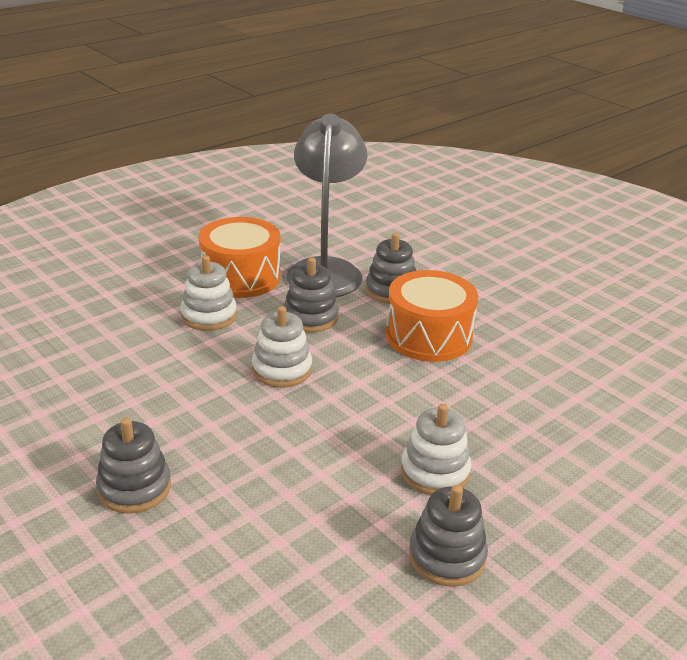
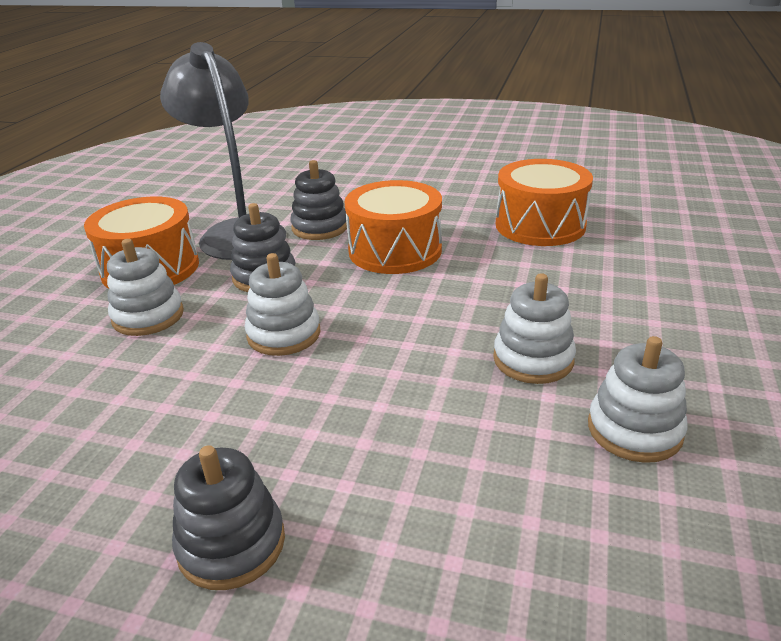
camera: 30 degrees left, 0 degrees up
(447, 556) = (634, 430): grey stacking toy -> white stacking toy
(579, 364) = (540, 225): none -> orange drum

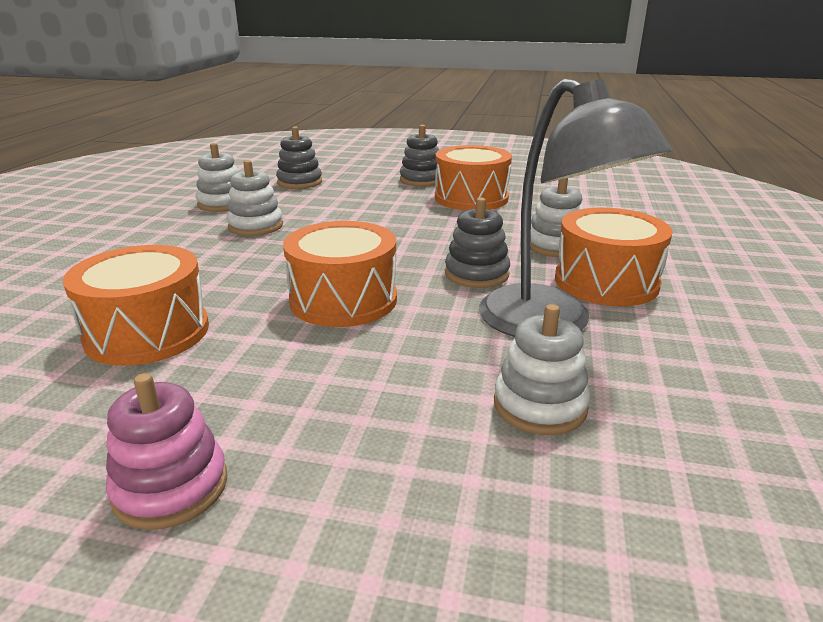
camera: 175 degrees right, 5 degrees down
(171, 445) = (471, 198): none -> orange drum
(284, 334) = (434, 236): white stacking toy -> white stacking toy (540, 406)
(320, 227) = (442, 331): grey stacking toy -> grey stacking toy (299, 182)
(463, 168) = (171, 487): none -> pink stacking toy

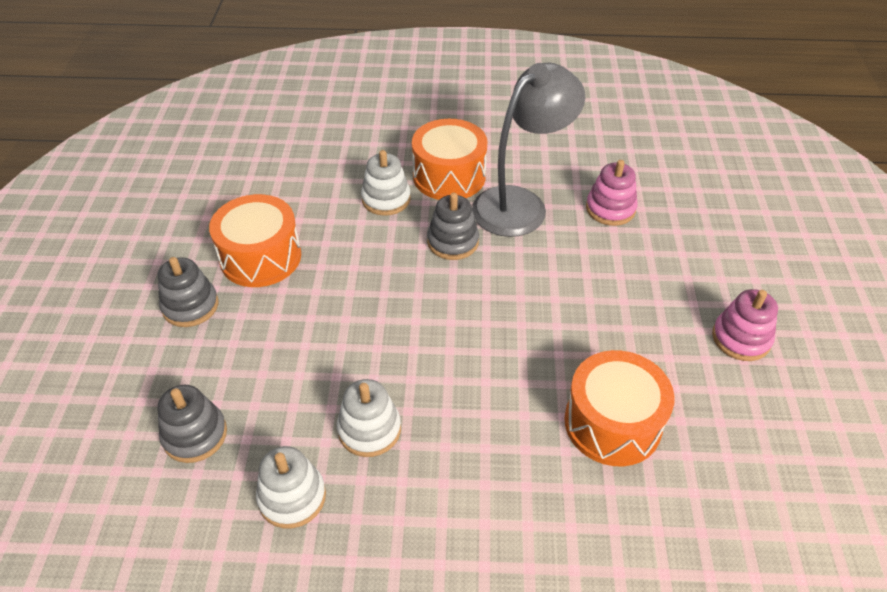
camera: 100 degrees left, 20 degrees up
(343, 300) = (520, 313): orange drum -> none
(540, 406) = (610, 209): white stacking toy -> pink stacking toy

